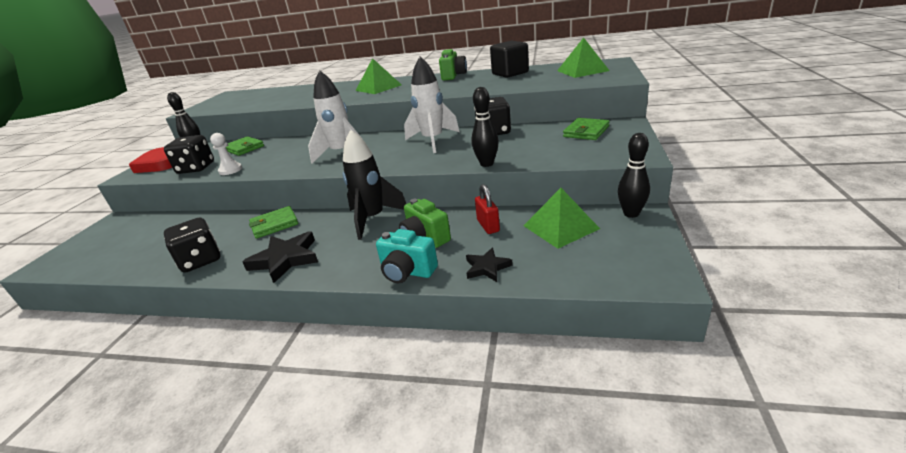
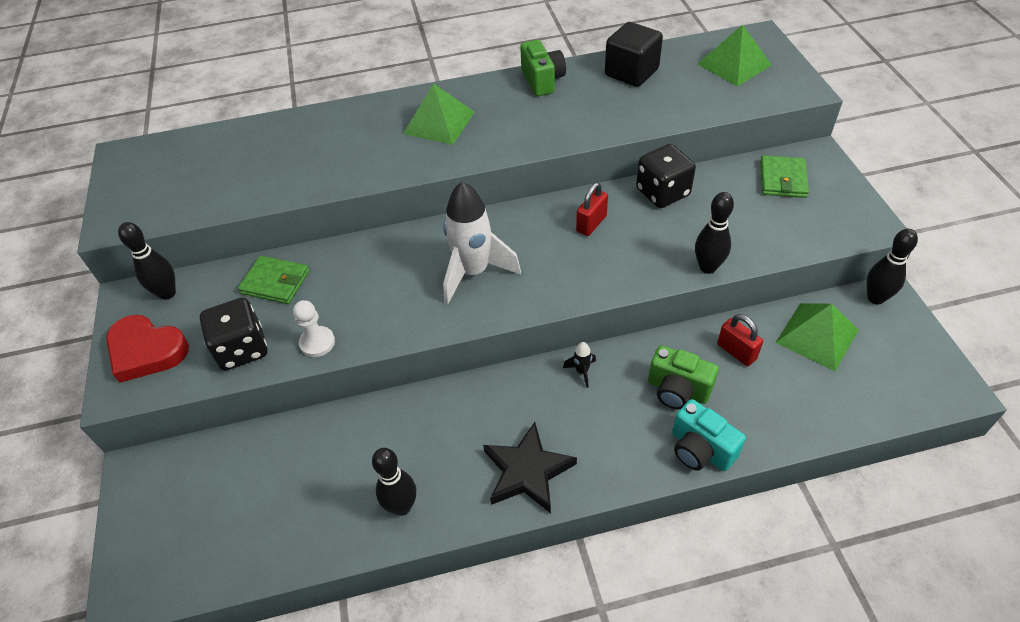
camera: 25 degrees left, 20 degrees up
(201, 260) = (402, 506): black dice -> black bowling pin
(274, 224) = (445, 413): green wallet -> none
(373, 219) = (581, 371): black rocket -> black rocket, size x0.40
(407, 272) = (700, 449): turquoise camera -> turquoise camera turned 45 degrees clockwise
(433, 141) = (591, 224): white rocket -> red padlock
(487, 267) = (782, 419): black star -> none

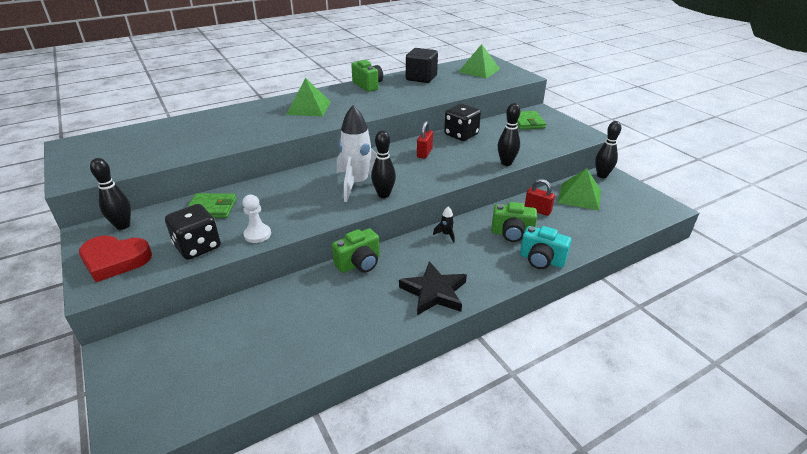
camera: 20 degrees left, 15 degrees down
(402, 506) = (351, 329): black bowling pin -> black bowling pin (384, 195)
(446, 398) = (359, 263): none -> green camera

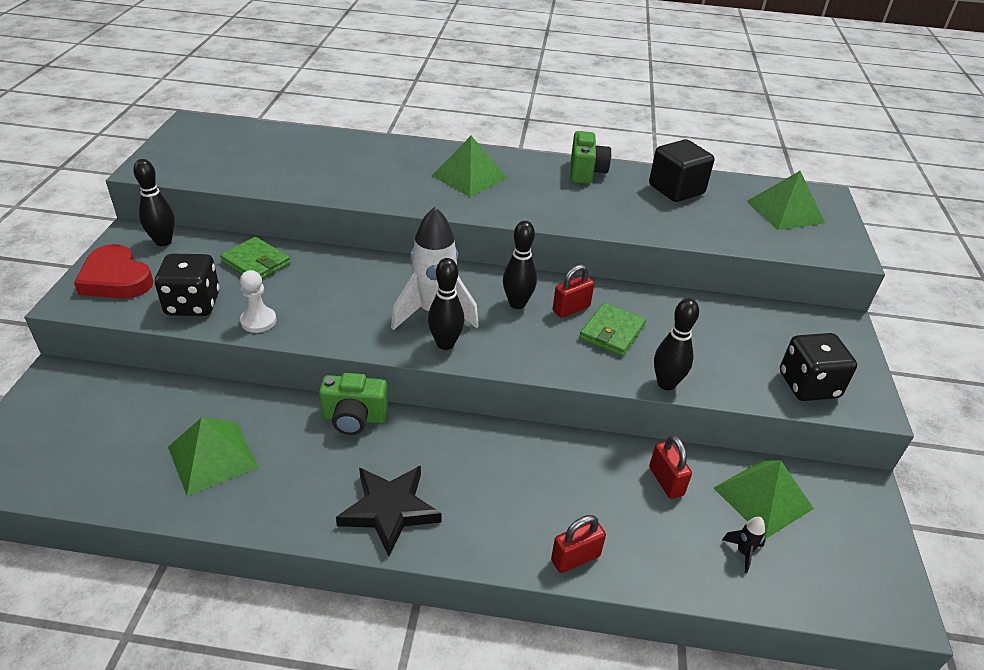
camera: 35 degrees right, 5 degrees up
(299, 327) = (212, 457): none -> green pyramid
(446, 235) = (496, 442): black rocket -> black rocket (743, 552)
(461, 135) = (658, 305): black dice -> black dice (808, 385)
(512, 234) = (583, 494): green camera -> none
(527, 122) = (791, 333): green wallet -> green wallet (612, 332)
(541, 260) = (575, 558): turquoise camera -> red padlock
(602, 175) = (849, 485): black bowling pin -> black bowling pin (517, 304)

